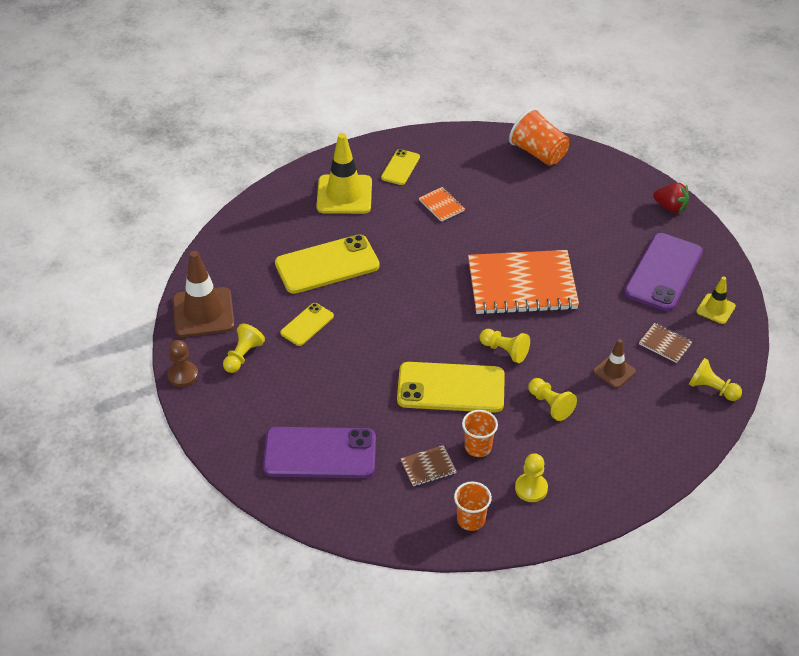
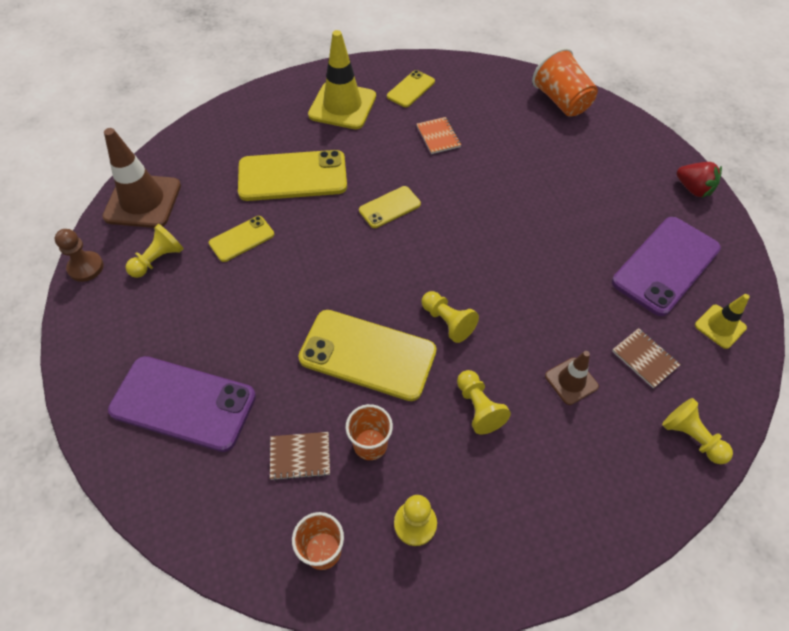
camera: 15 degrees right, 10 degrees up
(423, 273) = (389, 207): none -> yellow phone
(522, 285) = (494, 245): orange notebook -> none

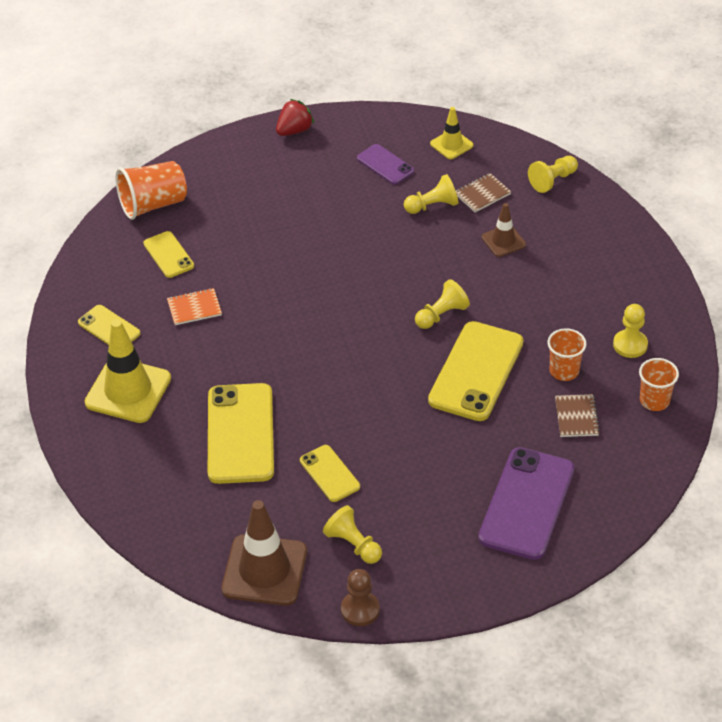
camera: 85 degrees left, 10 degrees down
(389, 207) = (296, 352): yellow phone -> yellow phone (168, 255)
(478, 407) = (529, 300): yellow pawn -> yellow pawn (432, 206)
(666, 265) = (385, 165): purple phone -> purple phone, size x0.53

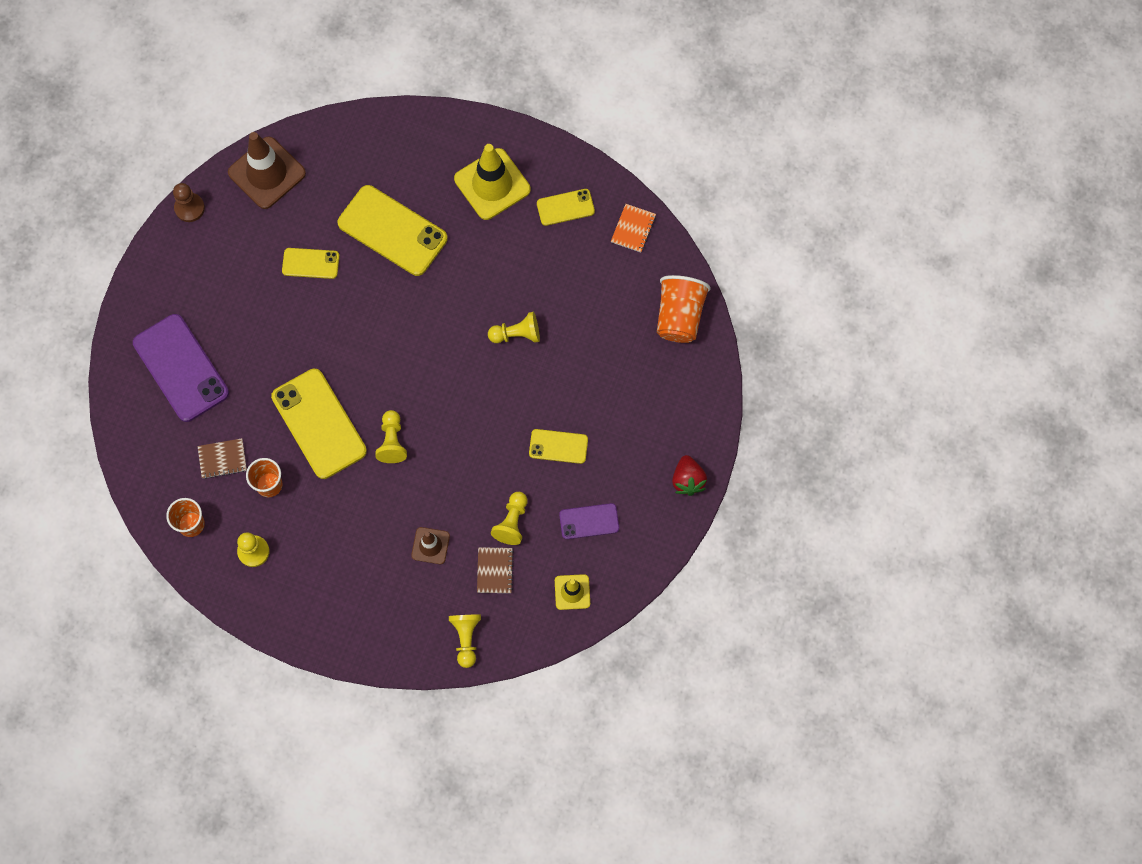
camera: 125 degrees right, 25 degrees up
(168, 255) = (612, 293): yellow phone -> yellow phone (558, 446)
(194, 308) = (539, 276): orange notebook -> orange notebook (633, 229)
(353, 544) = (241, 238): yellow pawn -> yellow pawn (517, 334)
(576, 417) = (222, 459): brown notebook -> brown notebook turned 45 degrees counterclockwise

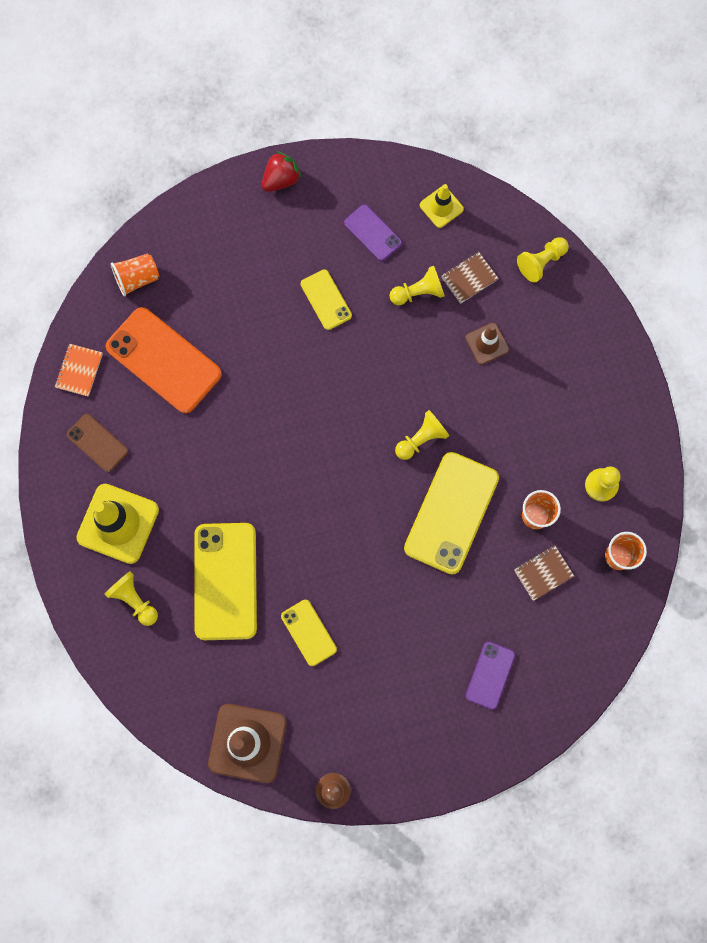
camera: 125 degrees left, 5 degrees up
(181, 368) = (490, 675): purple phone -> purple phone, size x0.53
(222, 459) = (543, 573): brown notebook -> brown notebook turned 75 degrees counterclockwise
(517, 334) = (249, 402): yellow pawn -> yellow pawn (134, 600)
(565, 207) = (97, 443): yellow phone -> brown phone
(597, 294) = (163, 360): none -> orange phone
(633, 229) = (79, 370): orange notebook -> orange notebook turned 60 degrees counterclockwise
(679, 316) = (137, 278): orange cup -> orange cup, size x0.66

